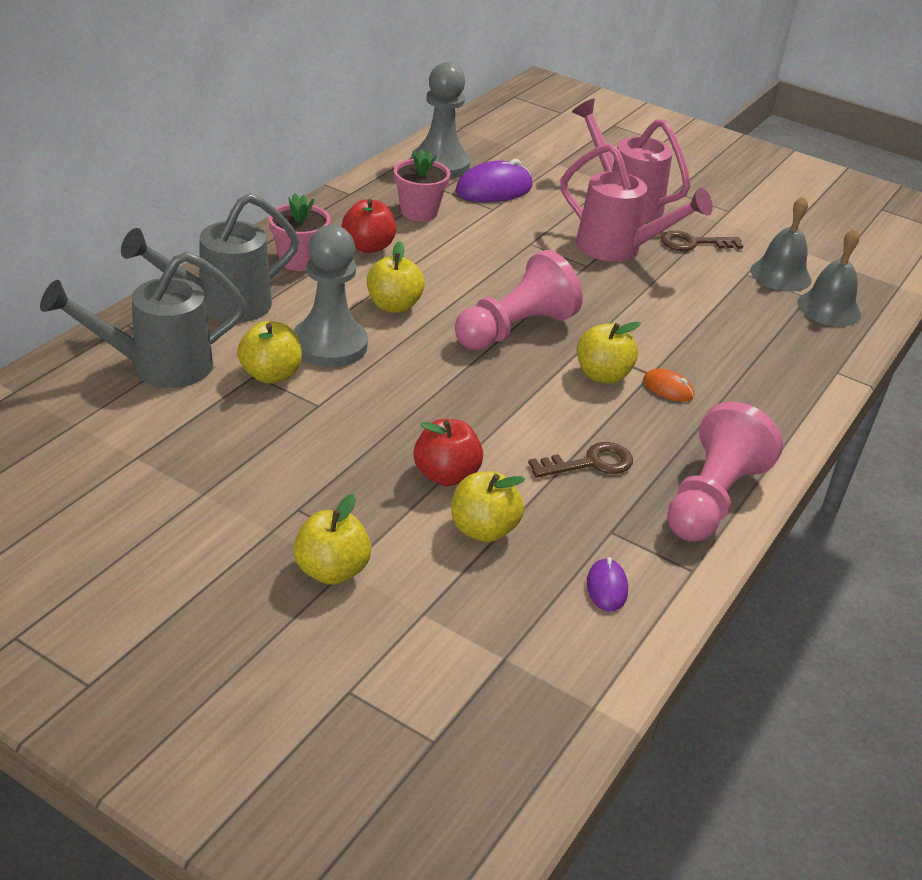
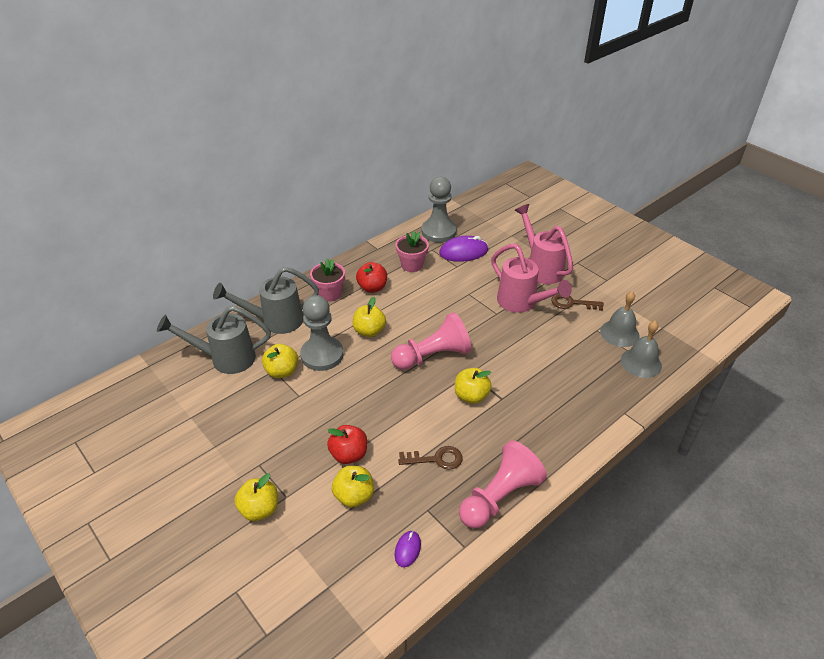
camera: 20 degrees right, 5 degrees up
(668, 388) = (507, 411): orange mouse -> none

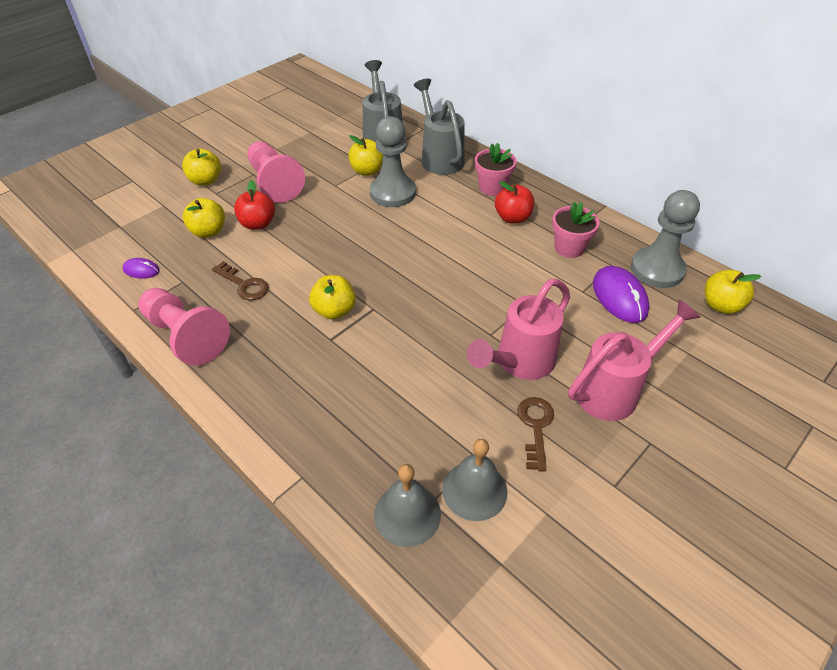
camera: 85 degrees right, 5 degrees up
(369, 331) = (435, 222): yellow apple -> yellow apple (721, 305)
(433, 356) = (399, 275): pink pawn -> pink pawn (274, 183)
(436, 459) = (244, 285): brown key -> brown key turned 45 degrees counterclockwise

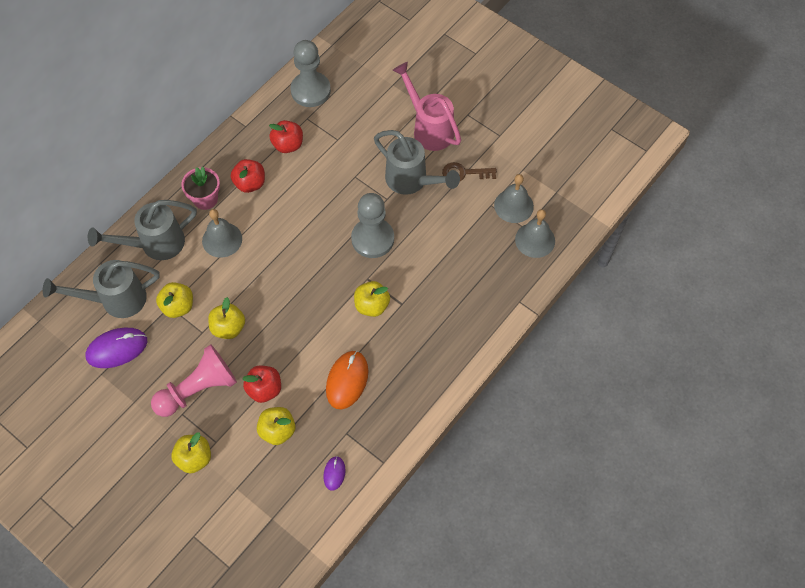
camera: 95 degrees left, 15 degrees up
(186, 336) = (409, 409): pink pawn -> none
(244, 285) = (347, 380): brown key -> orange mouse
(393, 193) = (214, 280): grey pawn -> grey pawn (372, 239)
(441, 198) = (222, 239): none -> grey bell
(519, 363) = (412, 181): pink watering can -> grey watering can
(569, 248) = (288, 145): pink flower pot -> red apple
(619, 297) = (342, 117): purple mouse -> purple mouse (117, 349)
(721, 305) = (346, 59): yellow apple -> yellow apple (228, 328)

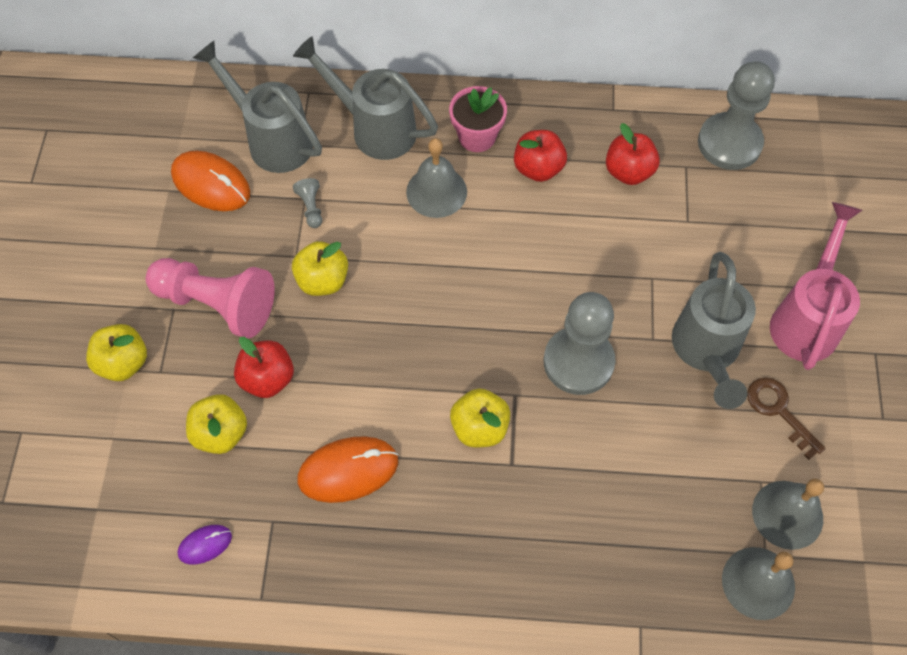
camera: 55 degrees right, 0 degrees up
(117, 349) = (211, 184): purple mouse -> orange mouse
(178, 306) = (311, 207): yellow apple -> grey pawn

